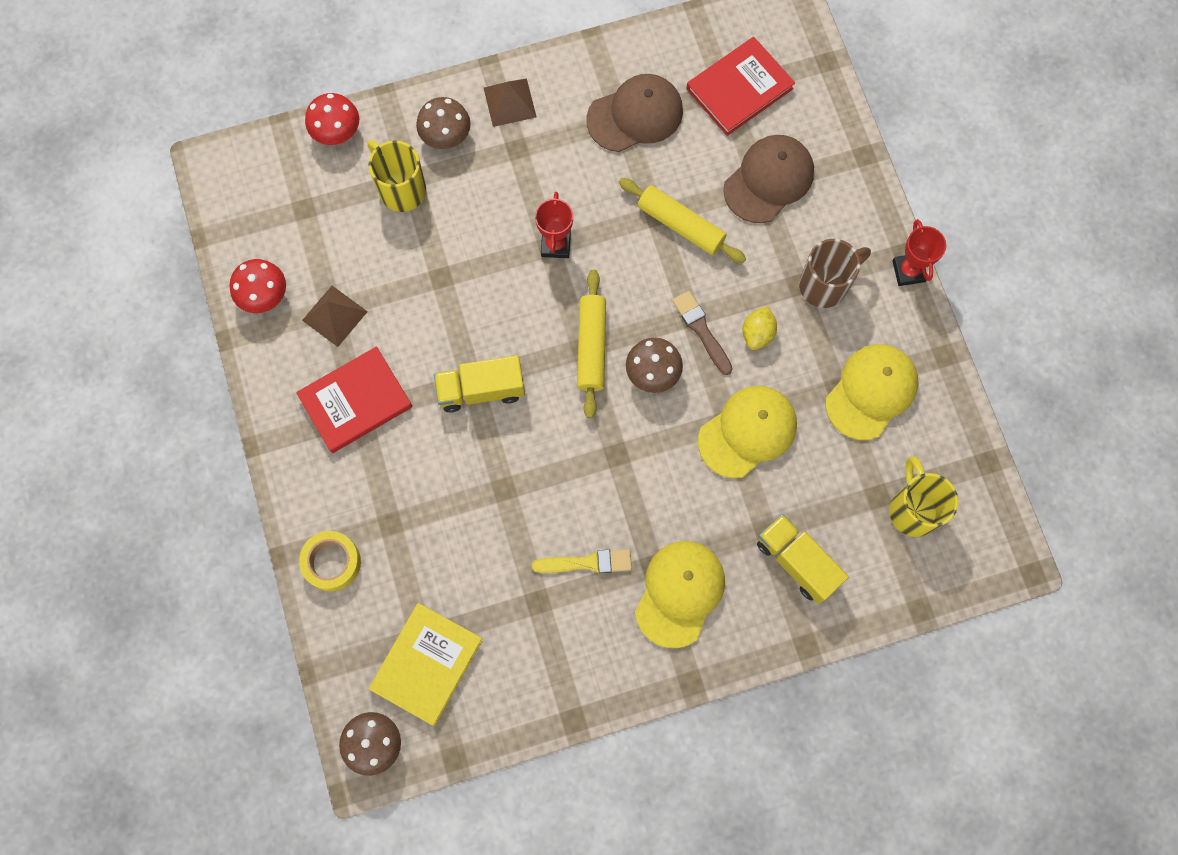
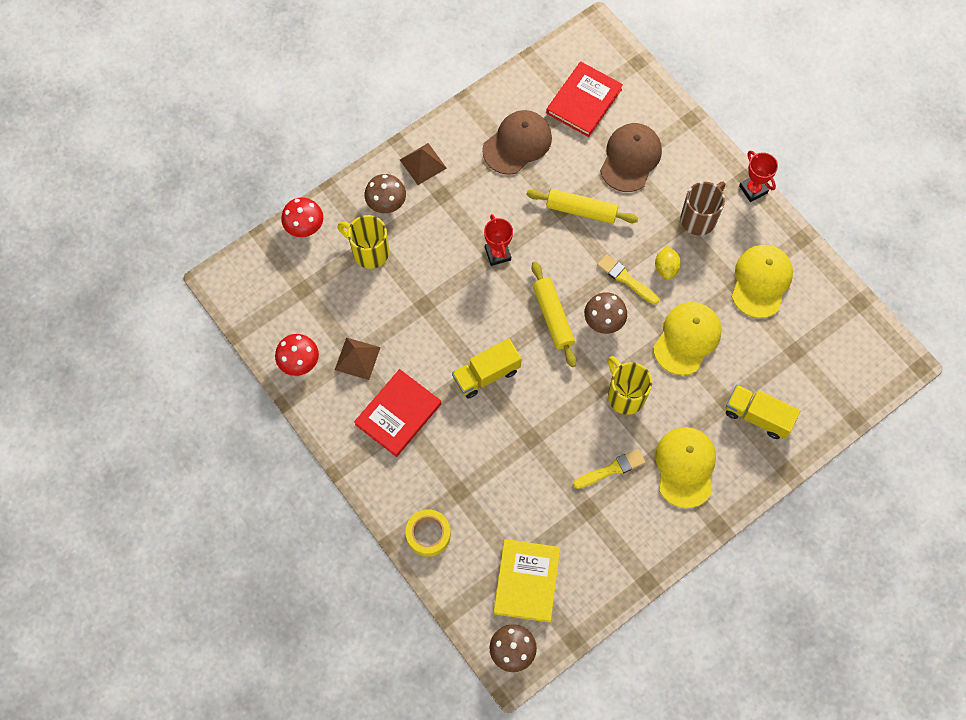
camera: 20 degrees left, 5 degrees down
(701, 330) = (626, 279): brown brush -> yellow brush
(913, 509) = (822, 352): yellow mug -> yellow mug (625, 395)

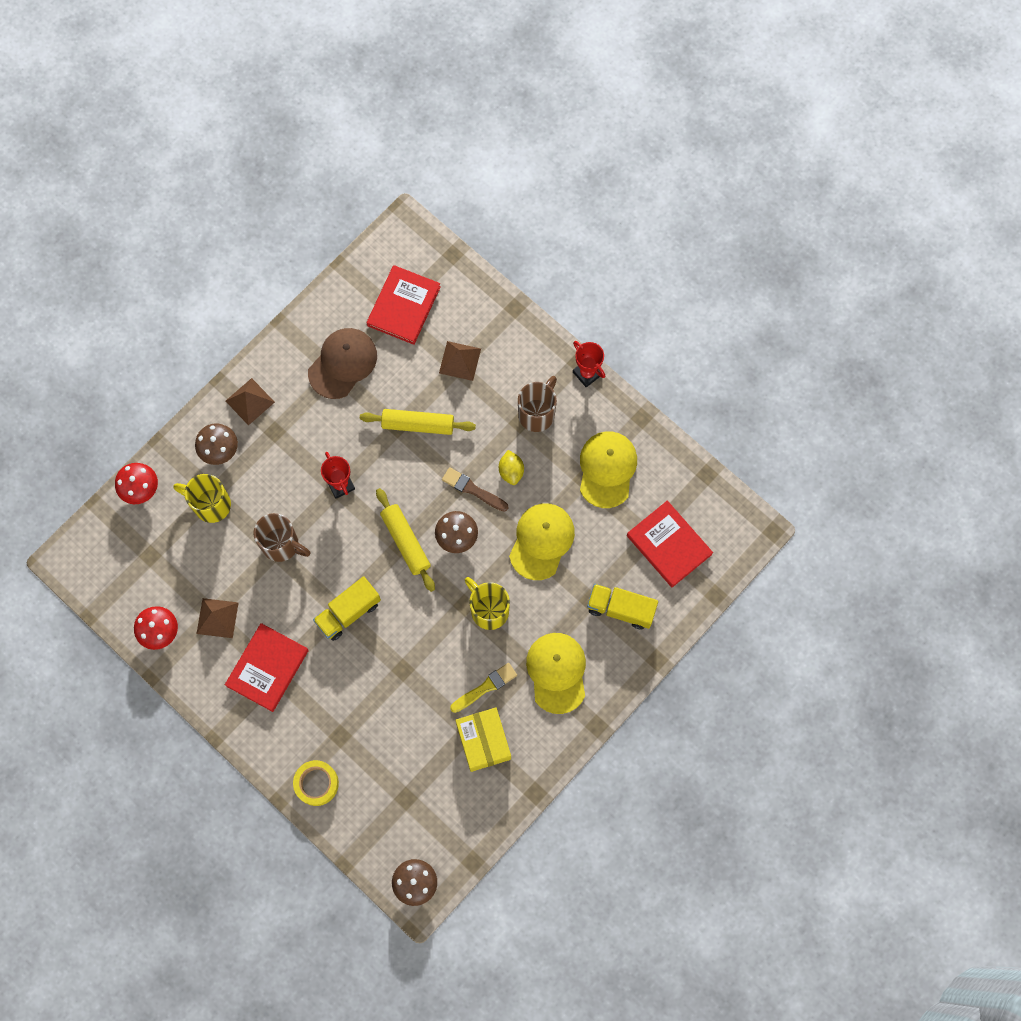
camera: 10 degrees left, 5 degrees up
(431, 300) = (282, 545): none -> brown mug
(526, 581) = (419, 813): yellow book -> none
(602, 522) = (483, 741): none -> yellow box
(626, 279) = (472, 489): yellow brush -> brown brush
(630, 158) = (460, 360): brown cap -> brown pyramid
(813, 363) = (669, 545): none -> red book

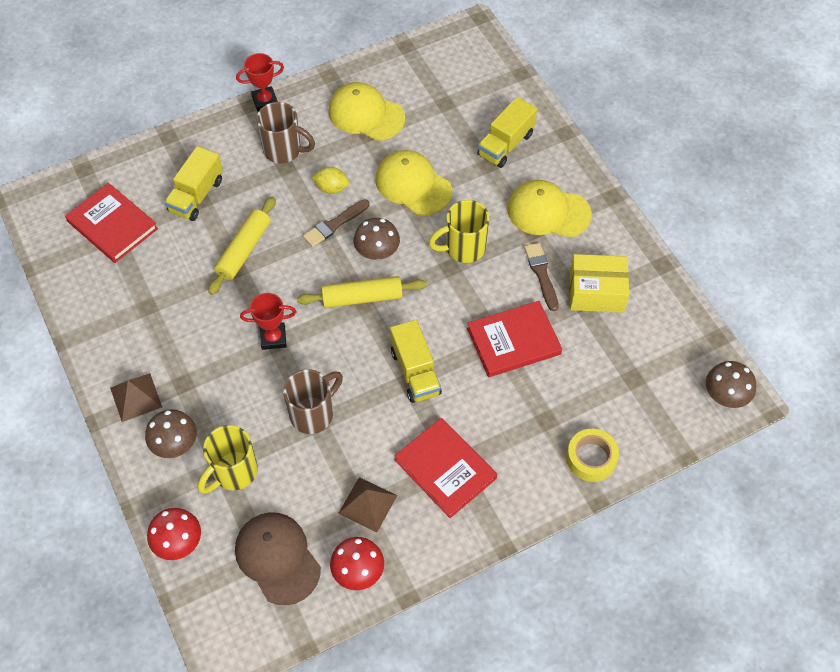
camera: 70 degrees left, 15 degrees down
(342, 363) = (143, 297): brown cap -> brown cap (277, 558)
(460, 360) = (196, 196): brown pyramid -> yellow truck
(485, 687) = (541, 274): yellow brush -> brown brush
(537, 413) = (284, 150): brown mug -> brown mug turned 150 degrees clockwise
(669, 545) = (459, 92): red book -> red book (513, 341)

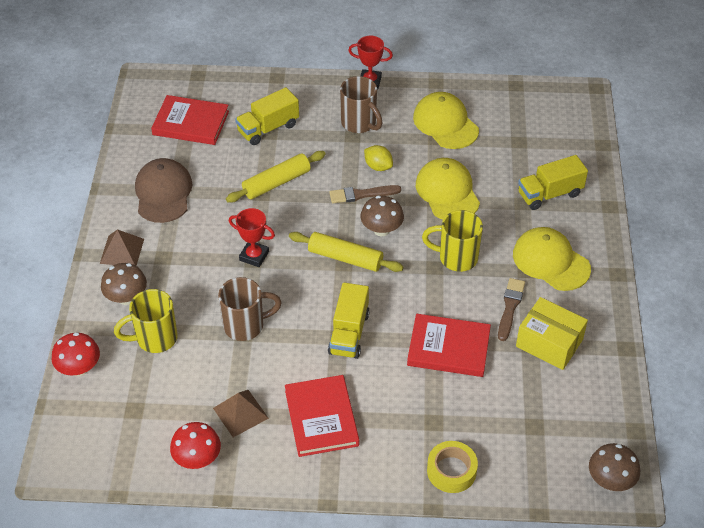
camera: 30 degrees right, 10 degrees down
(112, 225) = (191, 123): red book -> red book turned 60 degrees counterclockwise
(277, 558) = (143, 417): brown cap -> brown cap (163, 193)

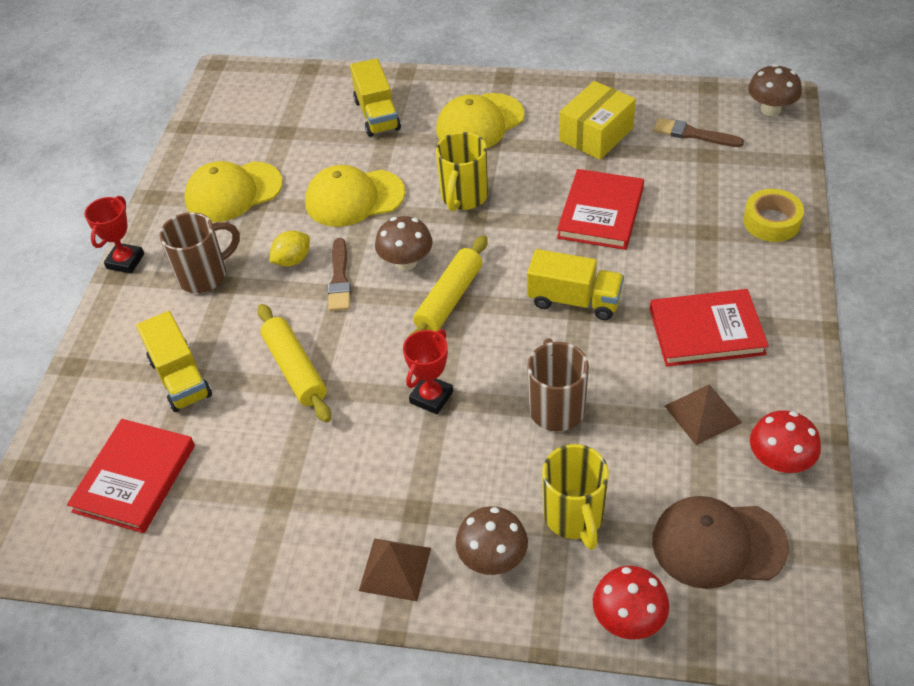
camera: 80 degrees left, 0 degrees up
(163, 193) = (281, 513): brown cap -> brown cap (718, 544)
(510, 307) = (543, 159): brown brush -> brown brush (693, 134)

